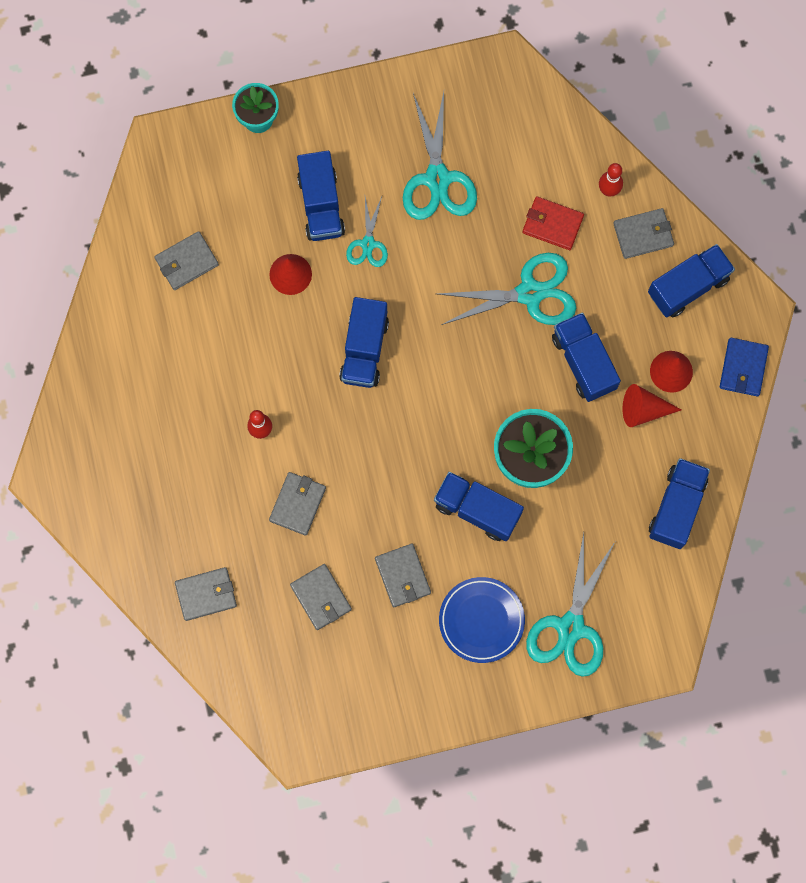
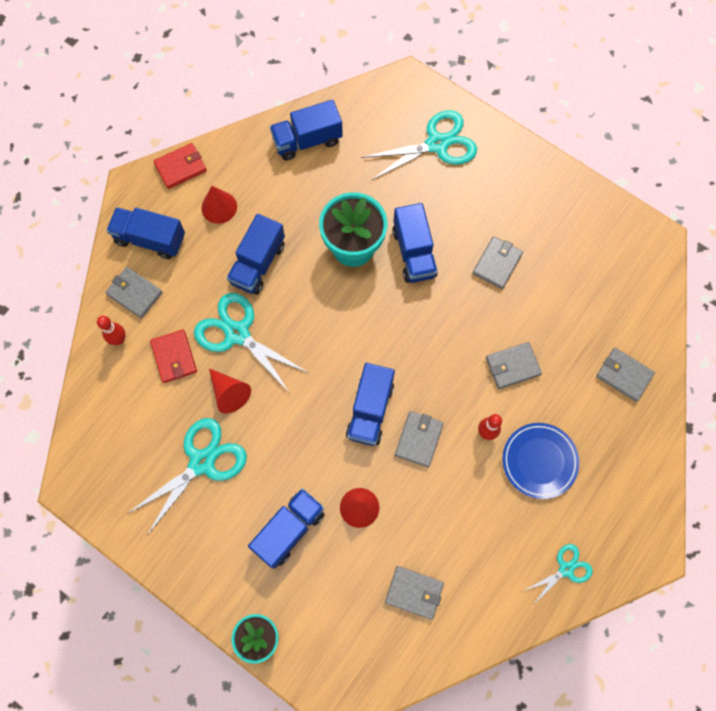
camera: 130 degrees left, 5 degrees down
(321, 597) = (557, 302): grey wallet -> grey wallet (419, 439)
(364, 349) = (370, 410): blue truck -> blue truck turned 135 degrees clockwise
(368, 244) = (291, 471): turquoise scissors -> turquoise scissors (566, 569)
(481, 620) = (480, 197): blue plate -> blue plate (539, 461)
(643, 409) = (259, 204): red cone -> red cone (229, 393)
(743, 368) = (181, 167): blue wallet -> red wallet

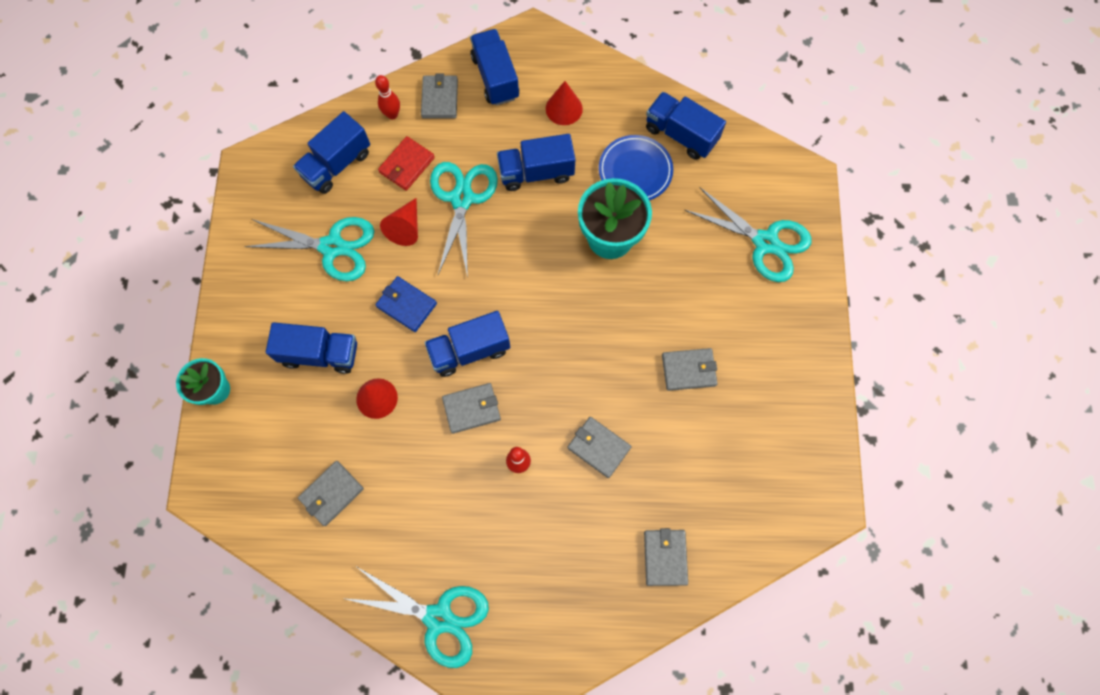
camera: 55 degrees right, 0 degrees up
(181, 167) = (576, 56): red wallet -> none
(297, 435) = (406, 305): none -> blue wallet
(414, 253) = (643, 291): blue truck -> blue truck (337, 164)
(414, 592) = (331, 494): grey wallet -> grey wallet turned 60 degrees clockwise
(539, 461) = (524, 529): blue plate -> blue plate (635, 171)
(566, 569) = (438, 618): turquoise scissors -> turquoise scissors, size x1.81

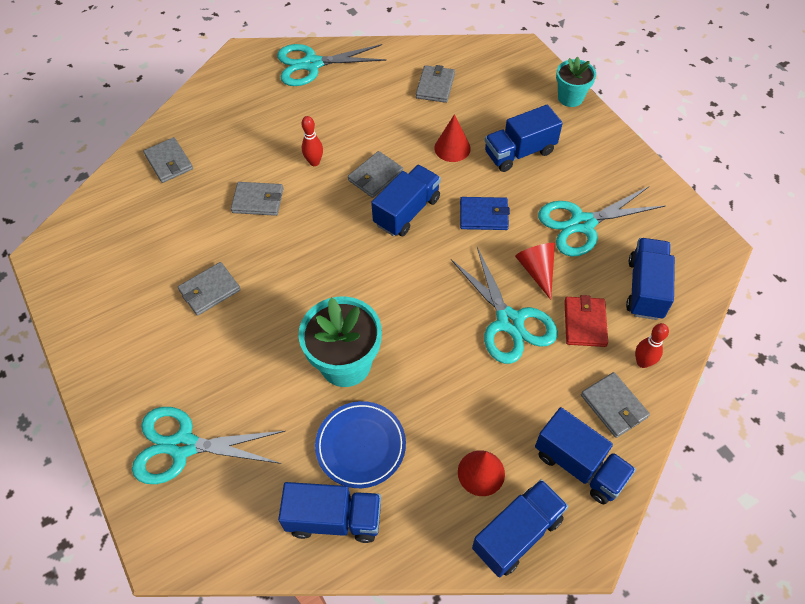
camera: 150 degrees right, 15 degrees down
(536, 172) = (460, 386): blue truck -> blue truck (517, 534)

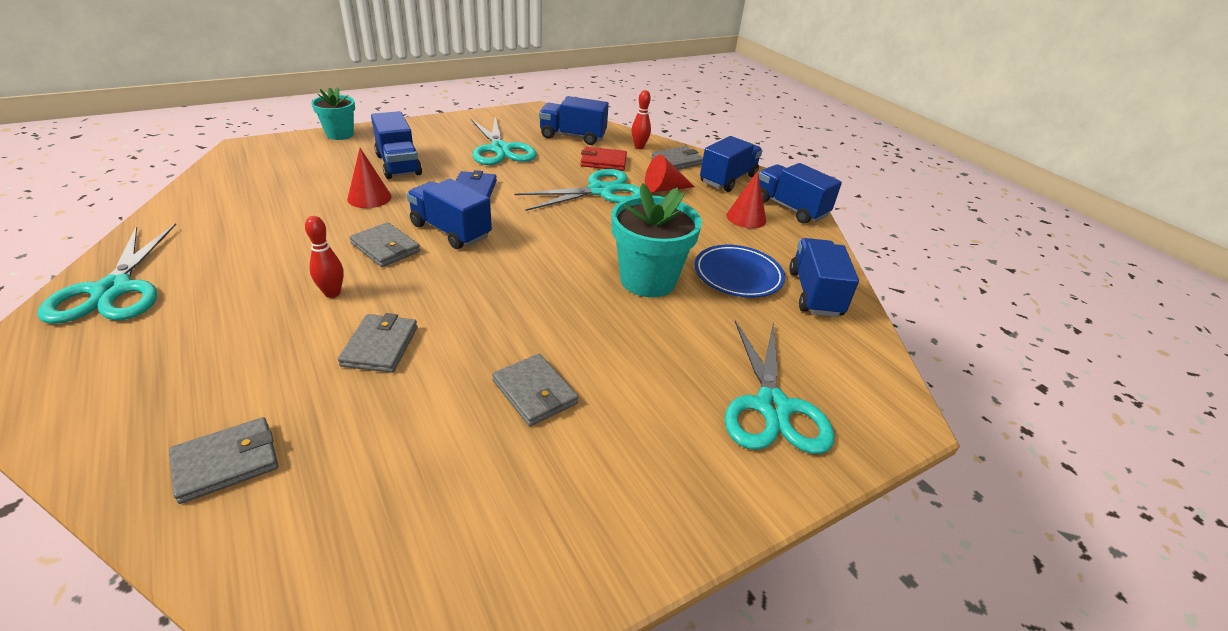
camera: 95 degrees left, 20 degrees down
(435, 86) = (257, 199): grey wallet -> none
(537, 270) = (547, 173): red cone -> red cone (664, 189)

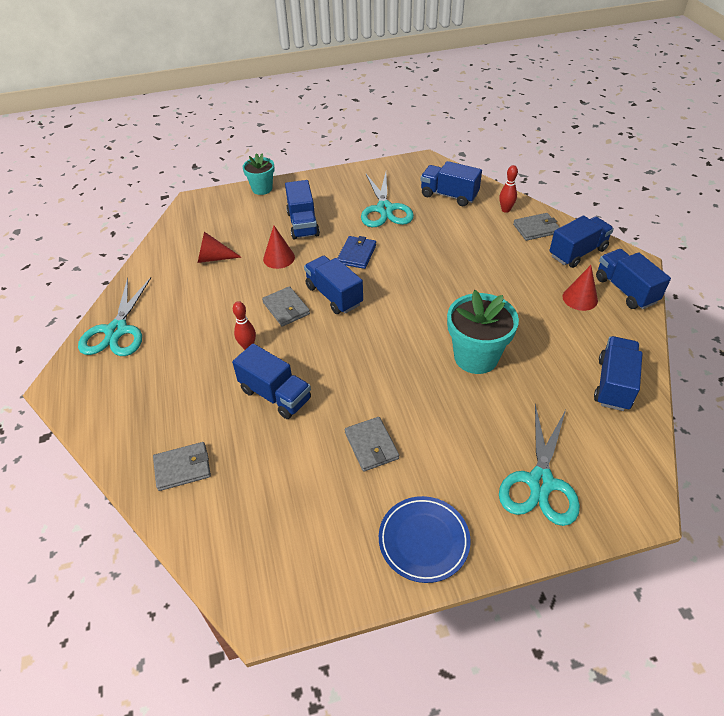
camera: 20 degrees right, 10 degrees up
(380, 346) = (275, 395): grey wallet -> blue truck
(600, 191) = (459, 260): turquoise scissors -> none
(603, 161) = (469, 226): red wallet -> none
(664, 189) = (515, 261): red cone -> red cone (213, 258)
(738, 275) = (552, 359): blue plate -> blue plate (423, 540)

